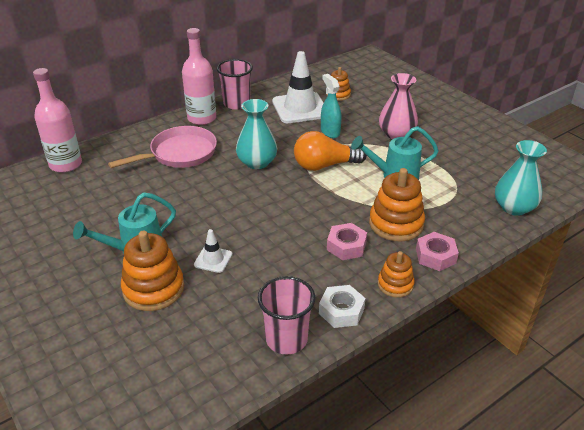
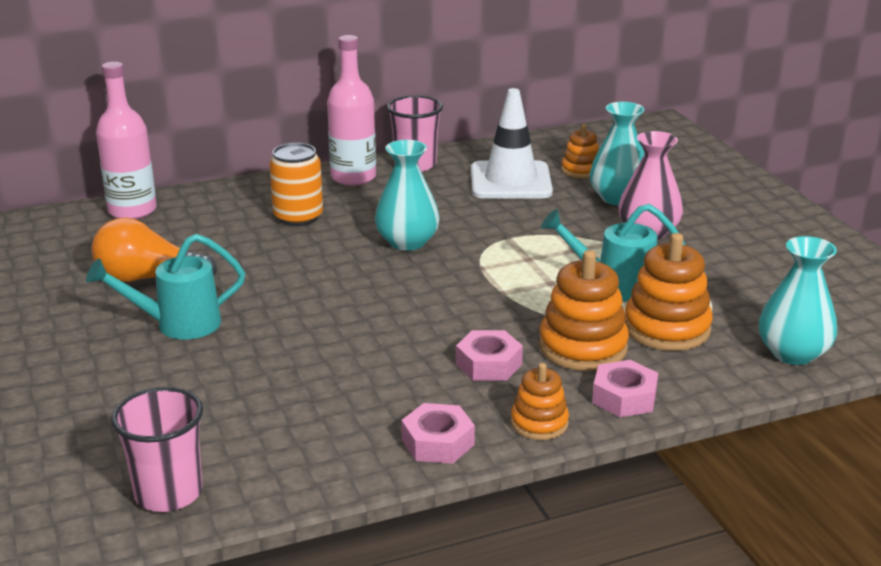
camera: 15 degrees right, 10 degrees down
(153, 289) = (180, 373): orange stacking toy -> orange stacking toy (666, 328)
(179, 154) = (298, 217): pink pan -> orange can
(213, 259) = (281, 351): white traffic cone -> none
(286, 339) = (337, 462): pink cup -> pink cup (168, 493)
(324, 165) = (510, 259): orange light bulb -> orange light bulb (148, 278)
(330, 132) = (541, 217): turquoise spray bottle -> none
(341, 311) = (437, 442): white nut -> pink nut
(368, 112) = (617, 198): none -> turquoise vase

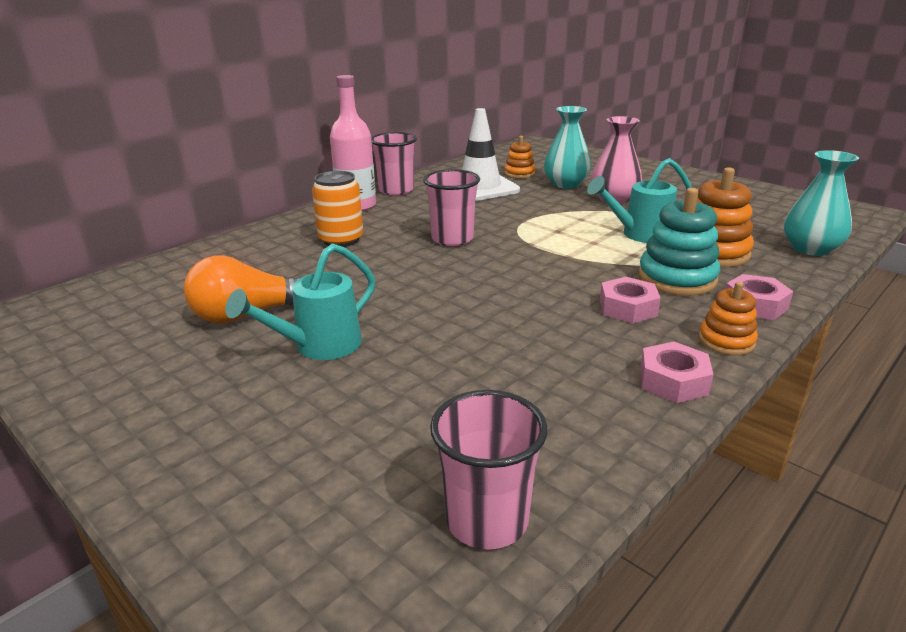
camera: 25 degrees left, 0 degrees up
(132, 210) = (177, 265): pink bottle -> none
(407, 242) = (452, 239): turquoise vase -> pink cup
(583, 347) = (677, 278): orange stacking toy -> turquoise stacking toy

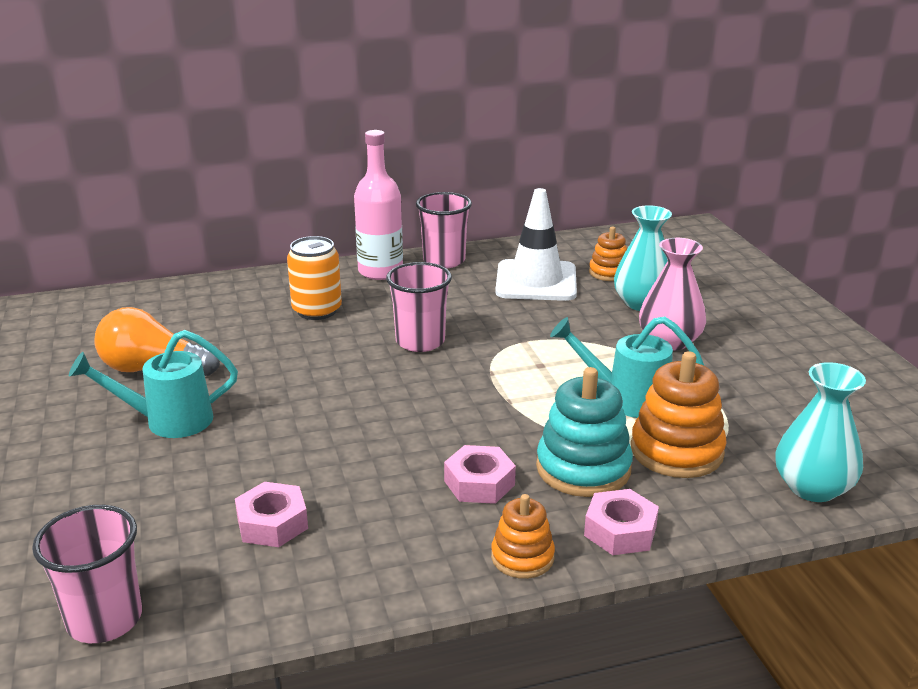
camera: 30 degrees right, 0 degrees up
(673, 381) = (407, 574): pink nut -> pink nut (272, 523)

